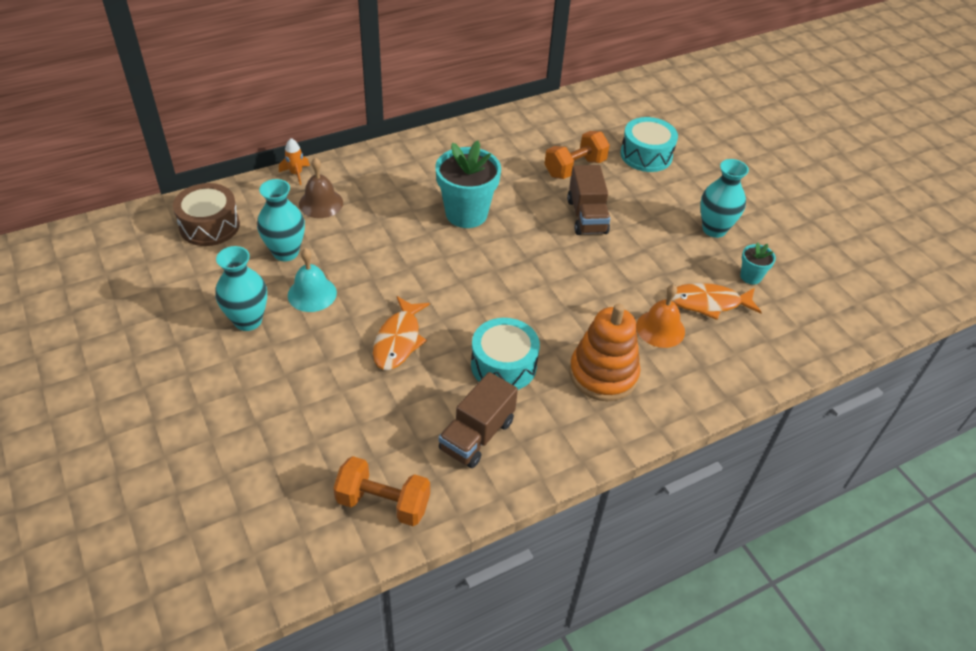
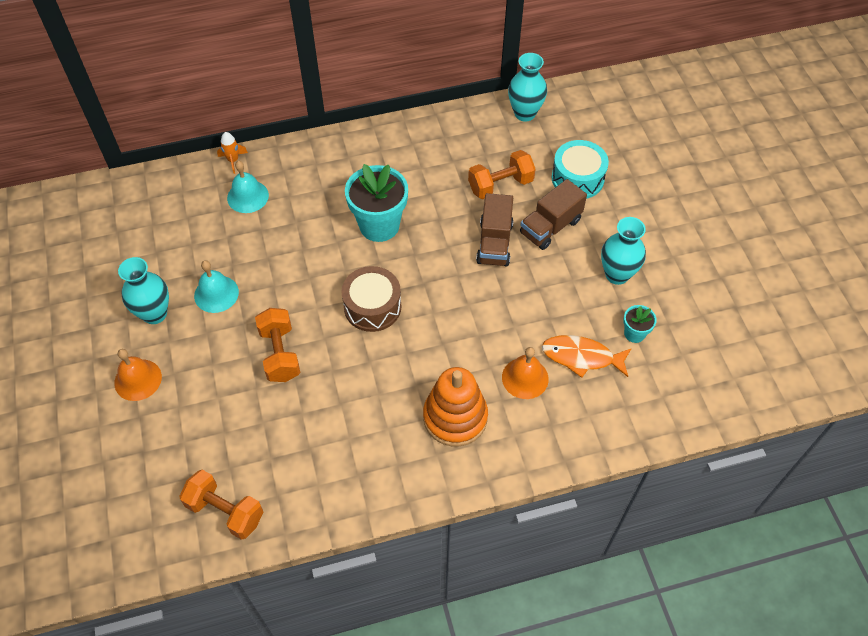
camera: 15 degrees right, 10 degrees up
(209, 225) = (143, 208): brown drum -> brown drum (372, 307)
(245, 386) = (138, 379): none -> orange bell
(286, 252) = (203, 246): turquoise vase -> turquoise vase (524, 113)
(321, 203) = (247, 196): brown bell -> turquoise bell
(398, 340) = (280, 354): orange fish -> orange dumbbell
(477, 435) = (322, 460): brown truck -> brown truck (550, 227)
(503, 365) = (366, 394): turquoise drum -> none

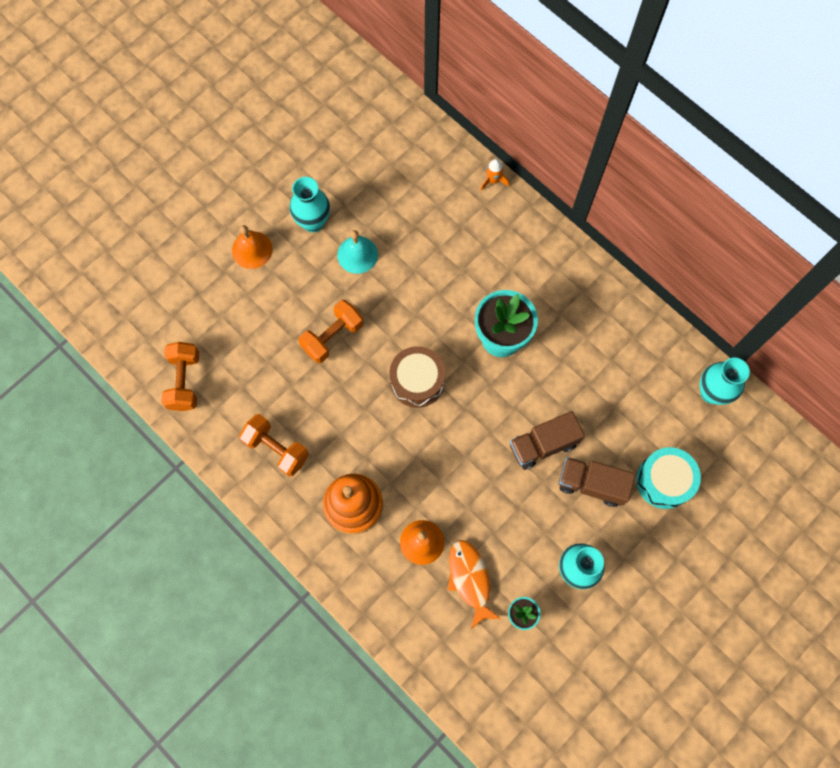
camera: 60 degrees right, 15 degrees up
(247, 196) = (464, 216): turquoise bell -> none
(500, 185) = (611, 416): orange dumbbell -> orange dumbbell (276, 449)

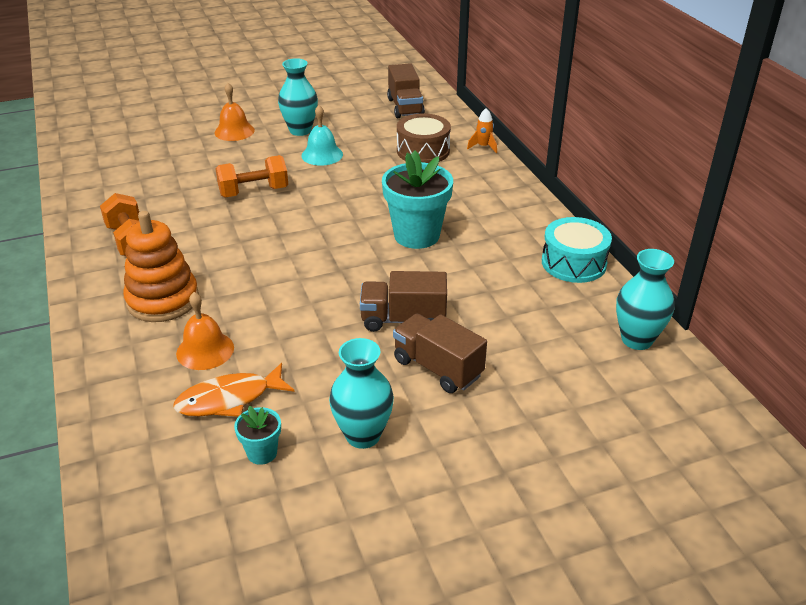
camera: 25 degrees right, 35 degrees down
(184, 381) = (99, 181): orange dumbbell -> none
(388, 140) = (405, 107): none -> brown truck
(417, 381) = (307, 238): brown drum -> brown drum (423, 151)
(470, 579) = (229, 399): orange fish -> orange fish turned 120 degrees counterclockwise
(664, 481) = (532, 394): turquoise drum -> turquoise drum (573, 263)

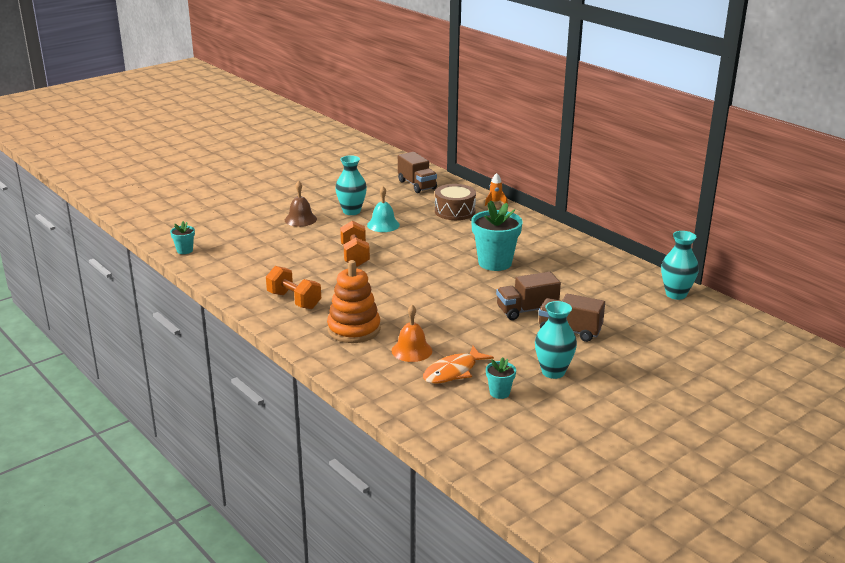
camera: 20 degrees left, 10 degrees down
(76, 150) = (184, 250): none -> turquoise flower pot
(234, 131) = (300, 219): orange bell -> brown bell
(254, 192) = (355, 256): orange dumbbell -> orange dumbbell turned 60 degrees counterclockwise
(573, 263) = (608, 261): turquoise drum -> none

